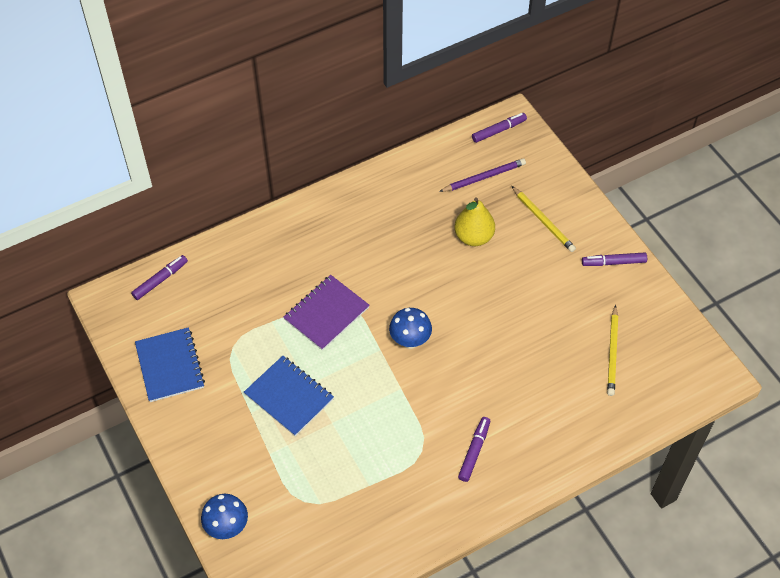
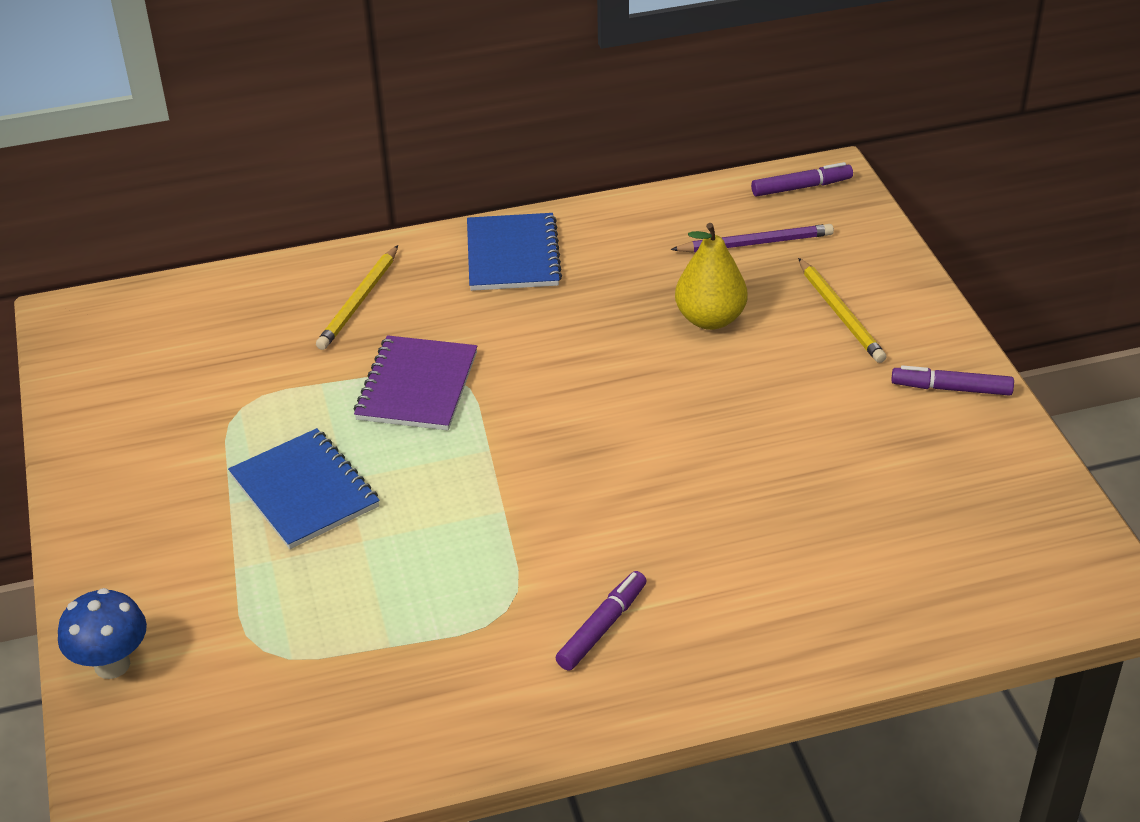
camera: 15 degrees right, 15 degrees down
(160, 280) = (166, 303): purple marker -> none
(170, 366) = (126, 417): blue notebook -> blue notebook (512, 255)
(326, 313) = (417, 386): purple notebook -> purple notebook turned 45 degrees counterclockwise
(410, 341) = (546, 445): blue mushroom -> none
(612, 352) = (912, 519): yellow pencil -> yellow pencil (359, 301)

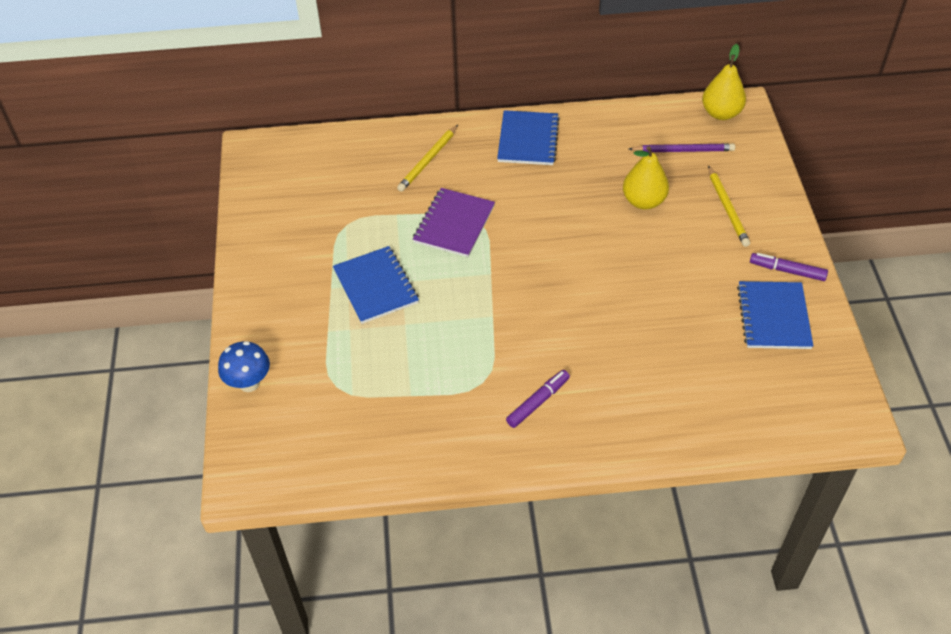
camera: 10 degrees right, 10 degrees up
(801, 187) = (721, 113): purple marker -> yellow pear
(946, 455) = (774, 317): none -> blue notebook

